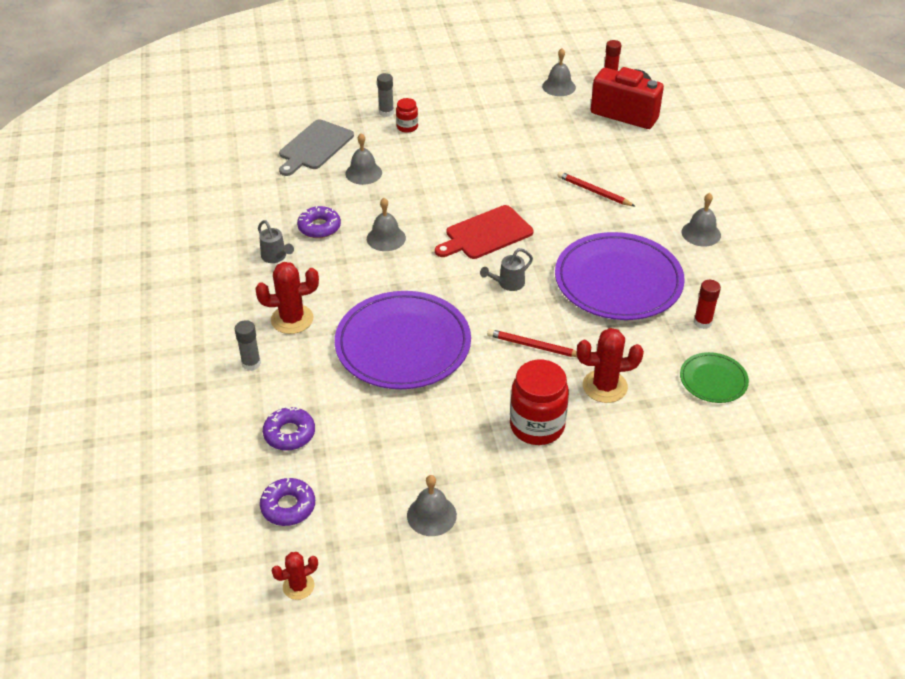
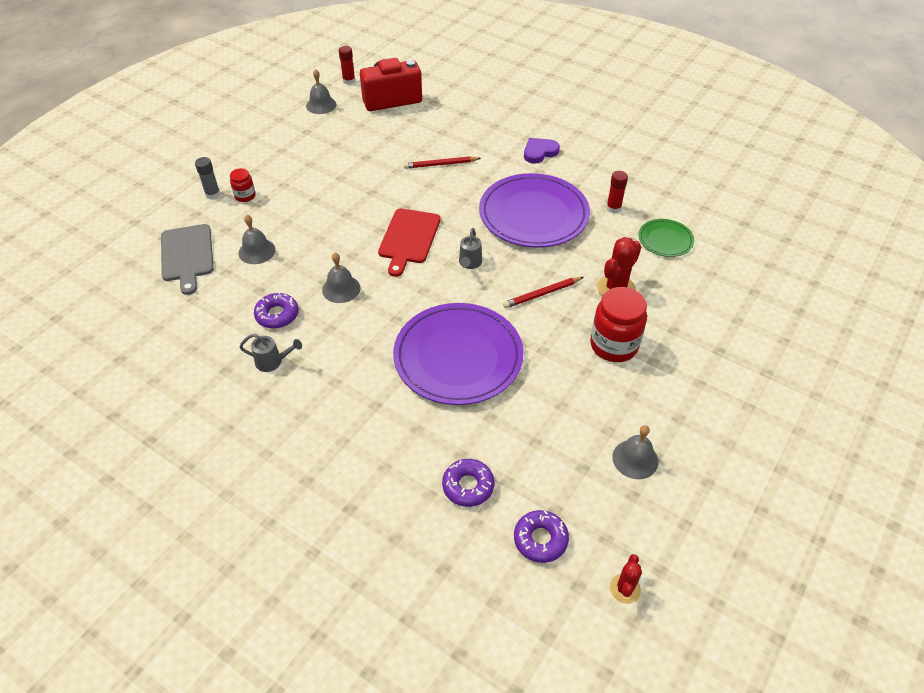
camera: 45 degrees left, 5 degrees up
(251, 363) = (367, 458): grey glue stick -> none
(292, 319) = (352, 400): red cactus -> none
(701, 233) = (539, 152): grey bell -> purple heart

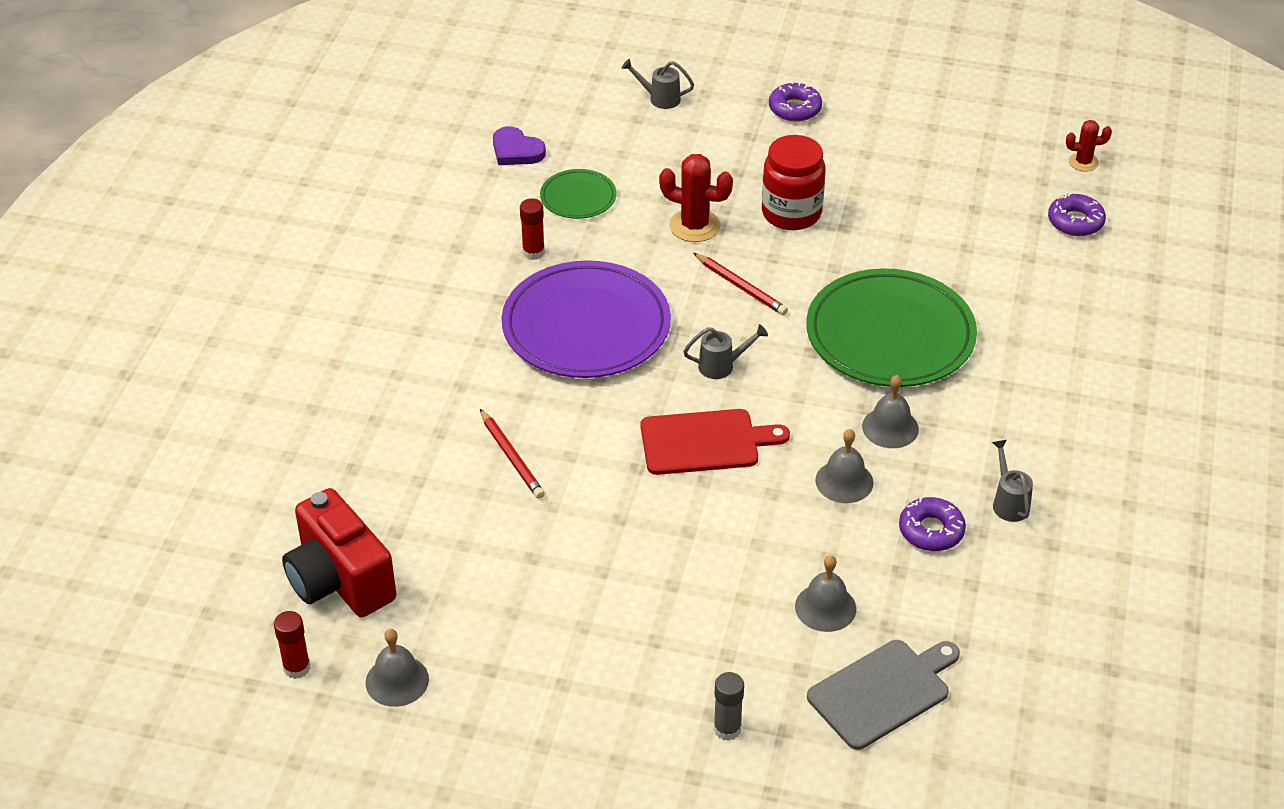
camera: 110 degrees left, 5 degrees down
(245, 196) = (709, 680): red jar -> none
(458, 357) = (890, 335): purple plate -> green plate
(468, 486) = (1055, 283): purple donut -> purple donut (795, 108)
(539, 152) = (430, 351): purple heart -> purple heart (516, 151)
(635, 459) = (938, 176): grey bell -> grey bell (890, 427)
(779, 311) = (660, 98): none -> grey watering can

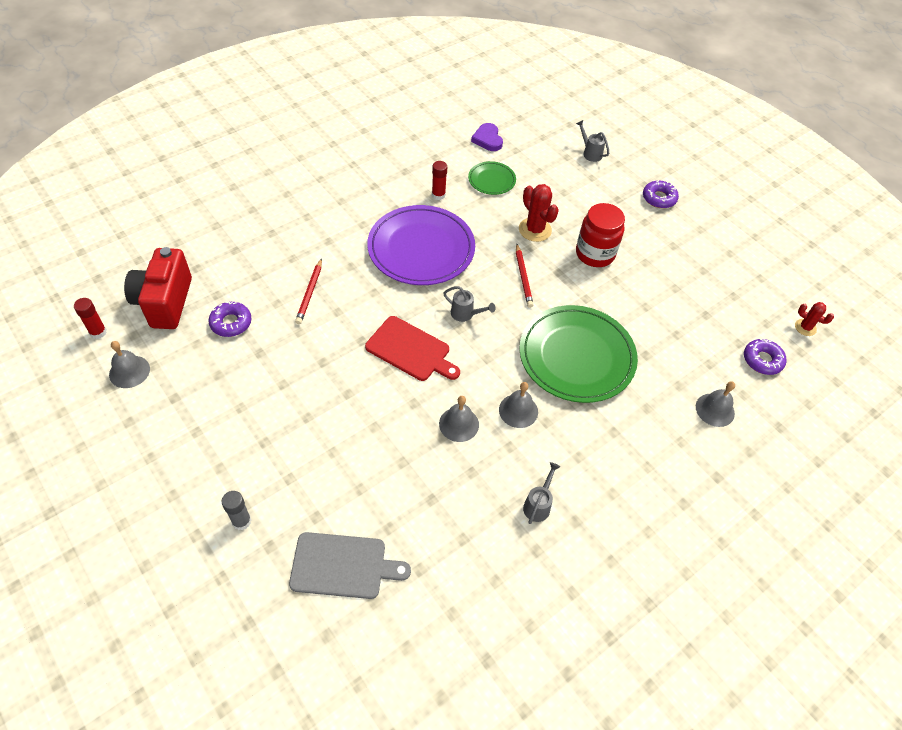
camera: 35 degrees right, 10 degrees up
(825, 607) = (368, 490): grey bell -> grey bell (715, 410)
(931, 531) = (475, 489): purple donut -> purple donut (231, 323)

